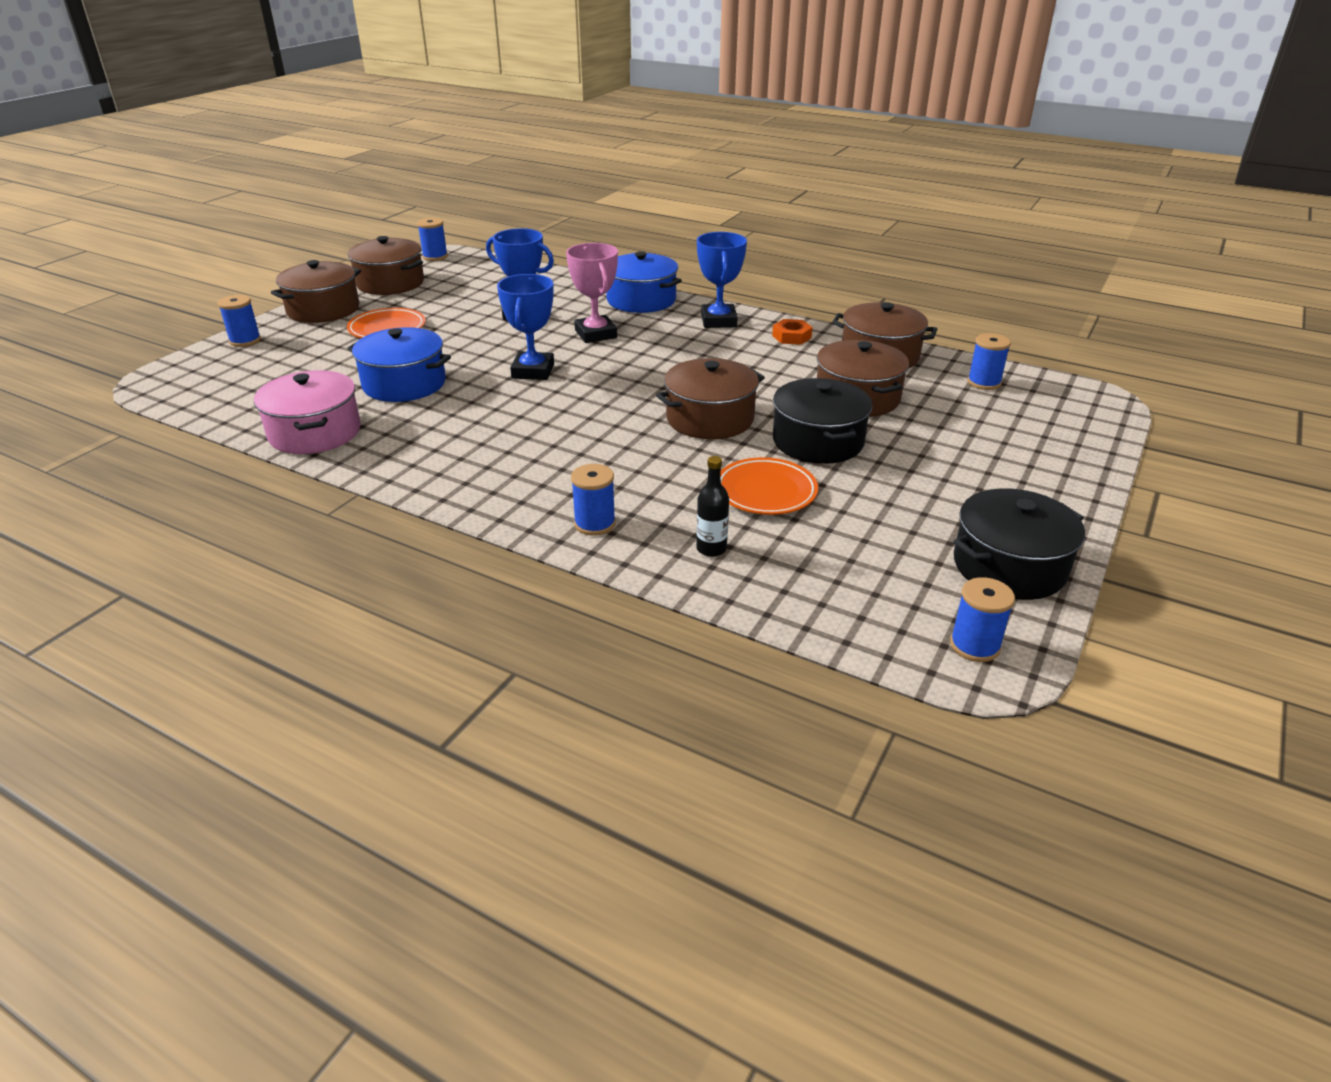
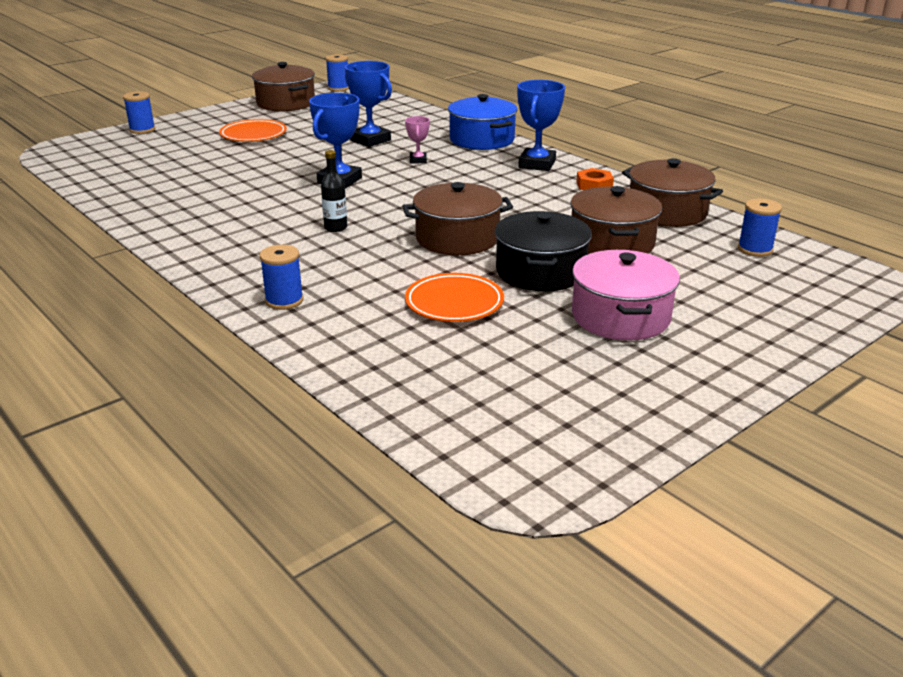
camera: 20 degrees right, 5 degrees down
(315, 432) = (133, 199): pink pot -> pink pot (620, 316)
(323, 309) = (218, 116): brown pot -> none
(404, 384) = (230, 175): blue pot -> none
(596, 334) = (418, 160): pink trophy -> pink trophy, size x0.53
(711, 549) = (364, 338): black bottle -> black bottle (335, 228)
(974, 646) = (535, 466): blue spool -> none
(1009, 566) = (633, 408): black pot -> none

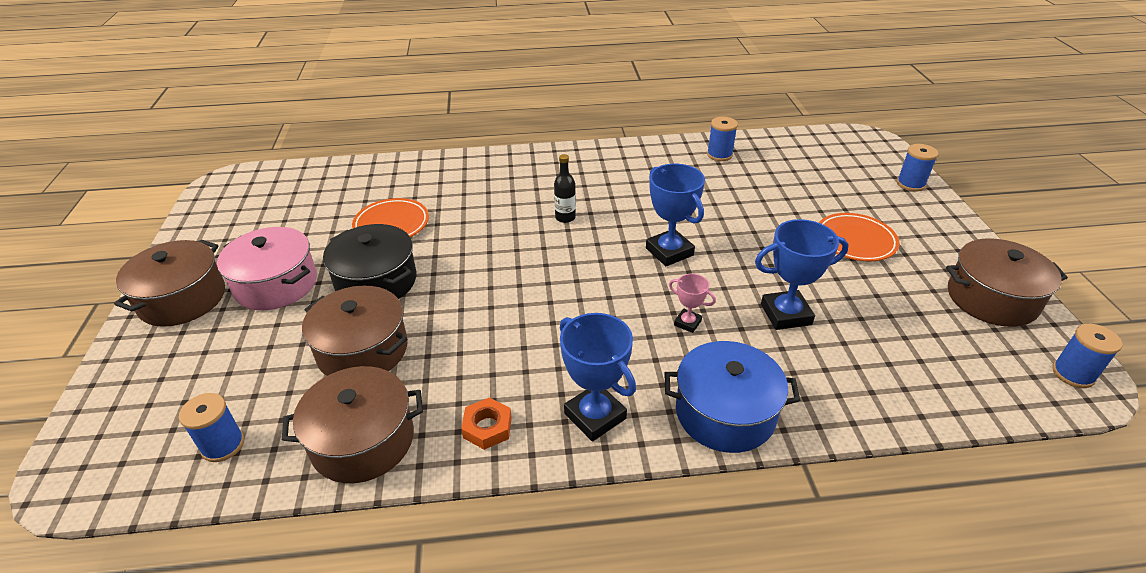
camera: 125 degrees right, 10 degrees up
(284, 301) = (478, 168): blue spool -> blue spool (719, 155)
(457, 238) = (478, 267): brown pot -> brown pot (182, 299)

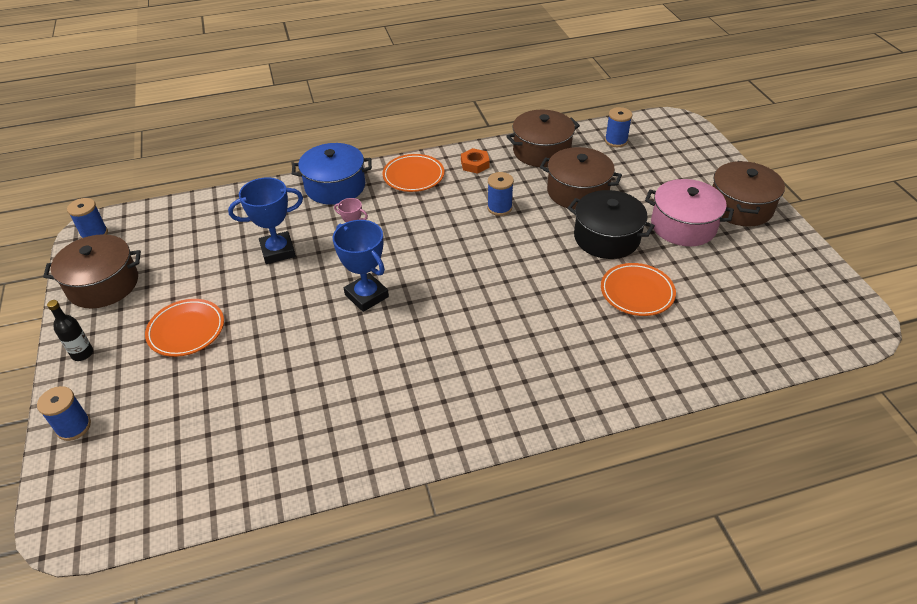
camera: 170 degrees right, 5 degrees up
(565, 217) = (472, 323): black bottle -> black bottle (82, 354)
(595, 416) = (413, 176): blue trophy -> orange plate
(719, 155) = (296, 454): blue spool -> blue spool (499, 208)

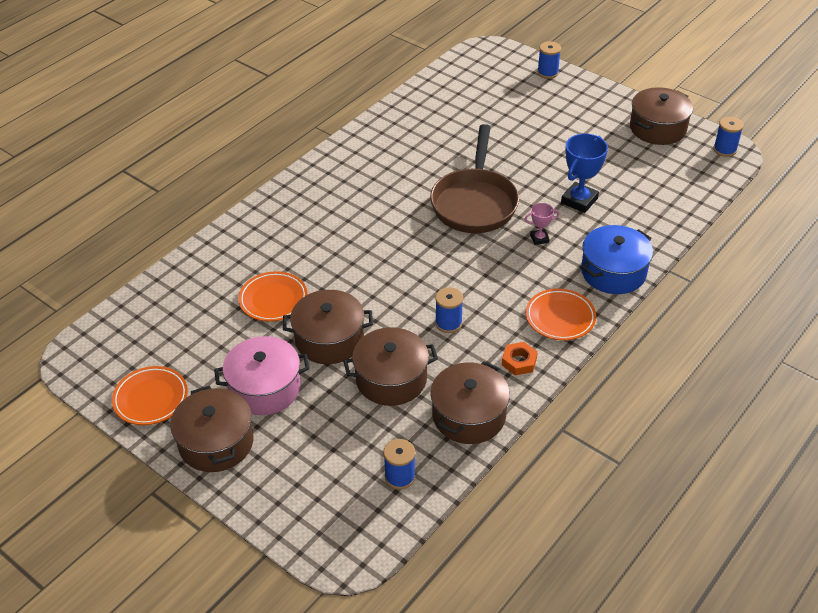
camera: 145 degrees right, 0 degrees up
(82, 354) = (601, 96): black bottle -> none
(186, 330) = (562, 132): orange plate -> orange plate (151, 398)
(366, 296) = (475, 202): blue trophy -> brown pan
(606, 237) = (329, 339): black pot -> brown pot

